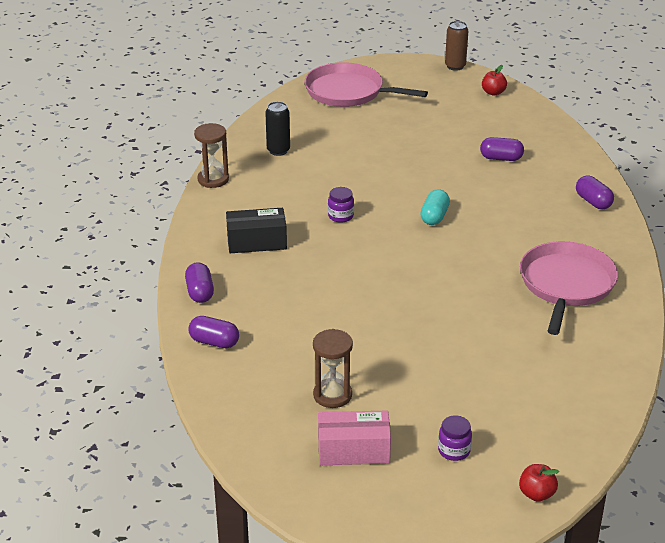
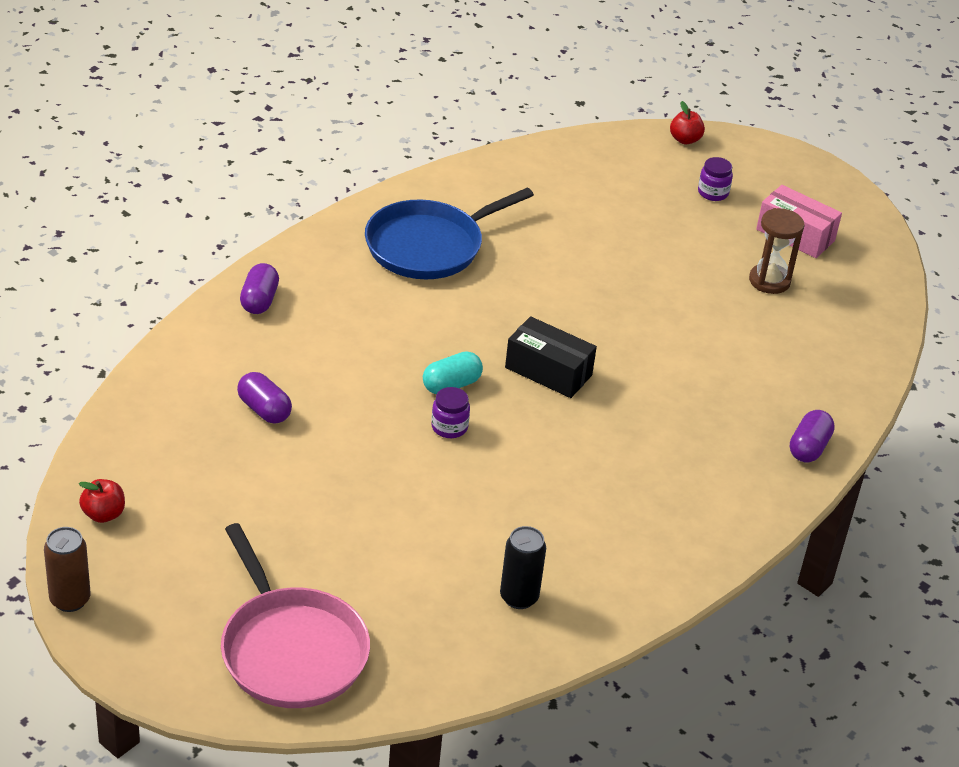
camera: 145 degrees left, 5 degrees up
(213, 179) = (655, 600): brown hourglass -> none
(214, 342) = (838, 386): purple capsule -> none
(256, 242) = (688, 472): black box -> black box (548, 371)
(340, 216) = (554, 448): purple jar -> purple jar (449, 427)
(566, 285) = (429, 246): pink pan -> blue pan

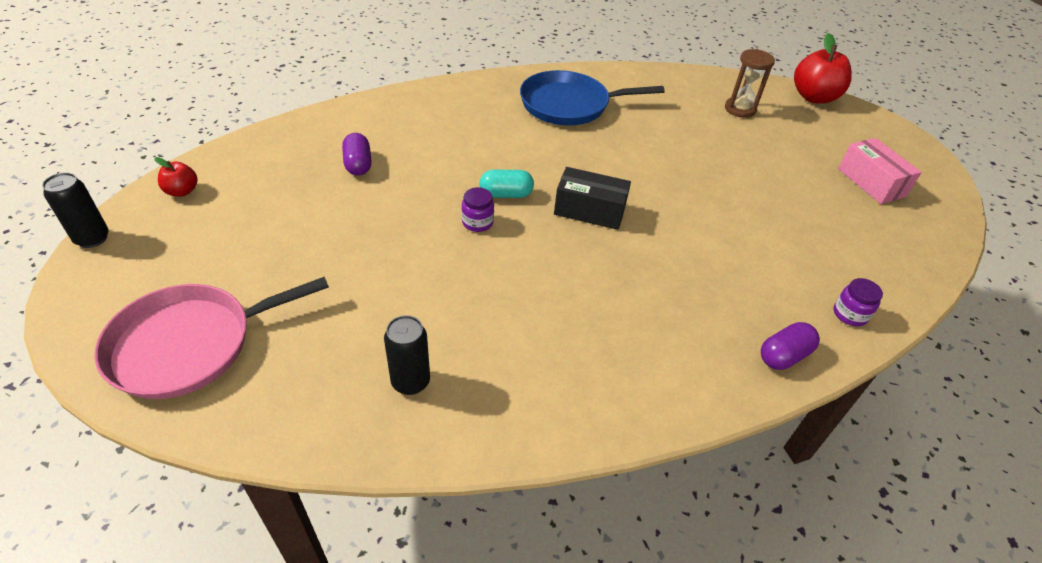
camera: 30 degrees right, 5 degrees up
(70, 599) = (92, 239): brown can -> black can
(259, 300) = (424, 101): purple capsule -> none
(291, 650) = (190, 344): pink pan -> pink pan turned 60 degrees clockwise
(548, 371) = (589, 210): black box -> black box turned 45 degrees counterclockwise
(685, 140) = (814, 97): red apple -> red apple, size x1.94
(713, 193) = (815, 135): purple jar -> purple jar (849, 314)
(769, 281) = (827, 207): brown hourglass -> brown hourglass (740, 109)

